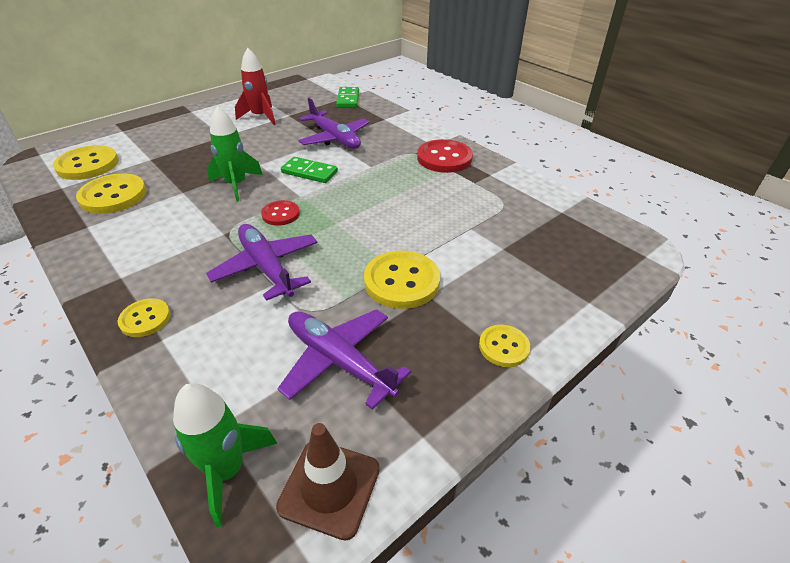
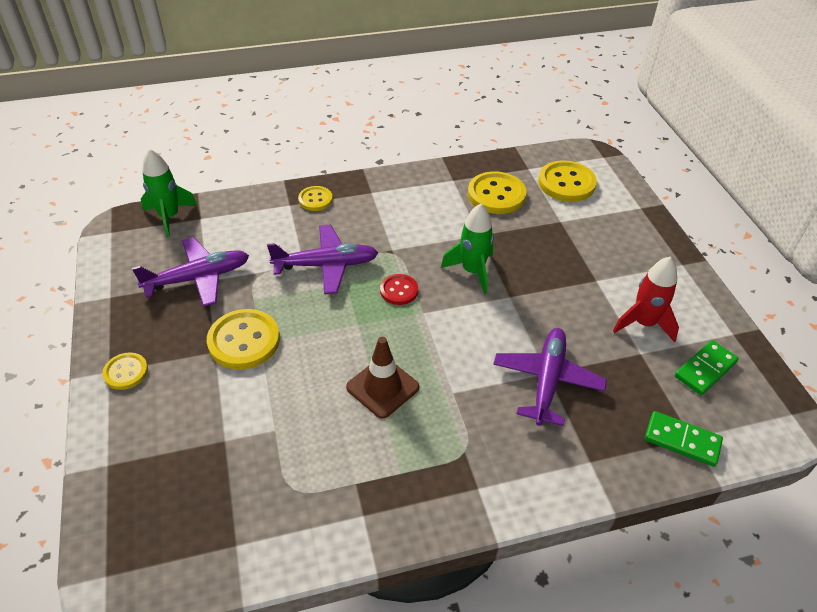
camera: 115 degrees right, 5 degrees up
(309, 172) = (469, 332): green domino -> green domino (705, 369)
(329, 487) = (122, 250): brown traffic cone -> brown traffic cone (382, 387)
(334, 138) = (547, 381): purple plane -> purple plane turned 120 degrees clockwise
(444, 158) = (433, 481): red button -> none

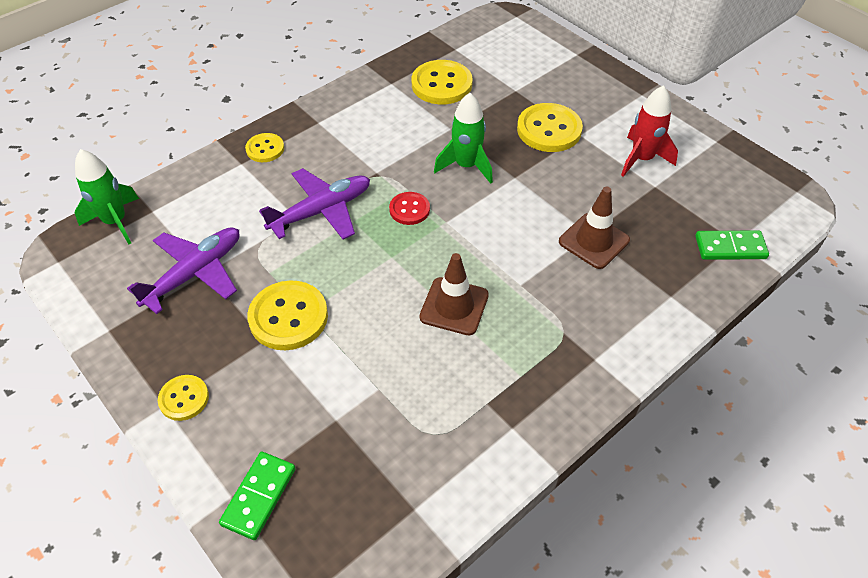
camera: 25 degrees left, 5 degrees up
(547, 381) = (594, 241): purple plane -> brown traffic cone
(566, 183) = (499, 52): yellow button -> yellow button (549, 130)
(705, 369) = (712, 180): green domino -> green domino (259, 496)

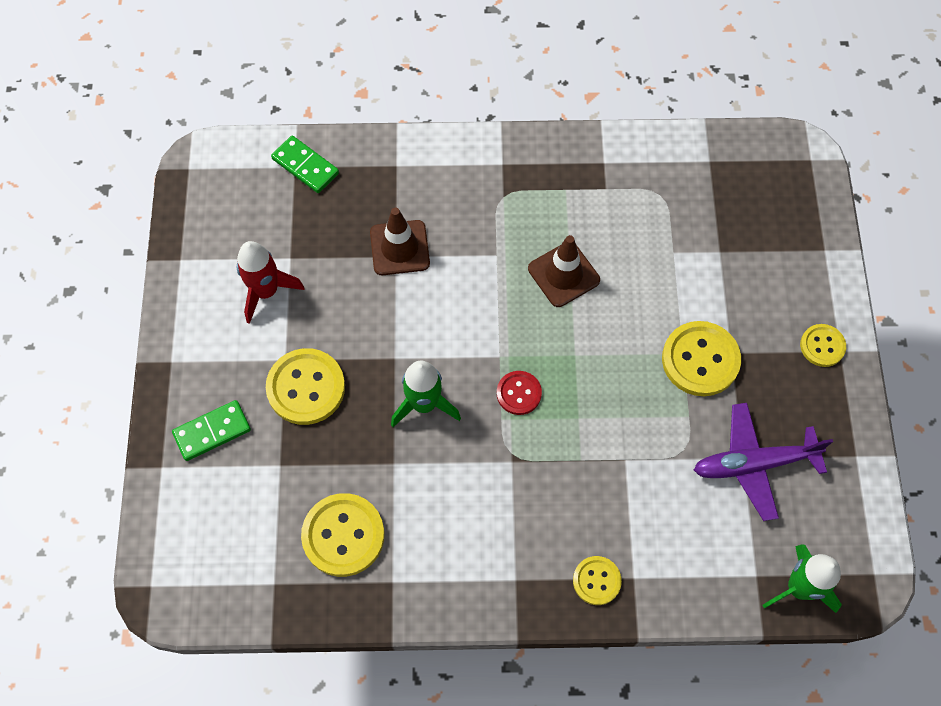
camera: 140 degrees left, 15 degrees up
(259, 496) = (806, 237): green domino -> green domino (212, 432)
(321, 211) = (598, 452): purple plane -> none

